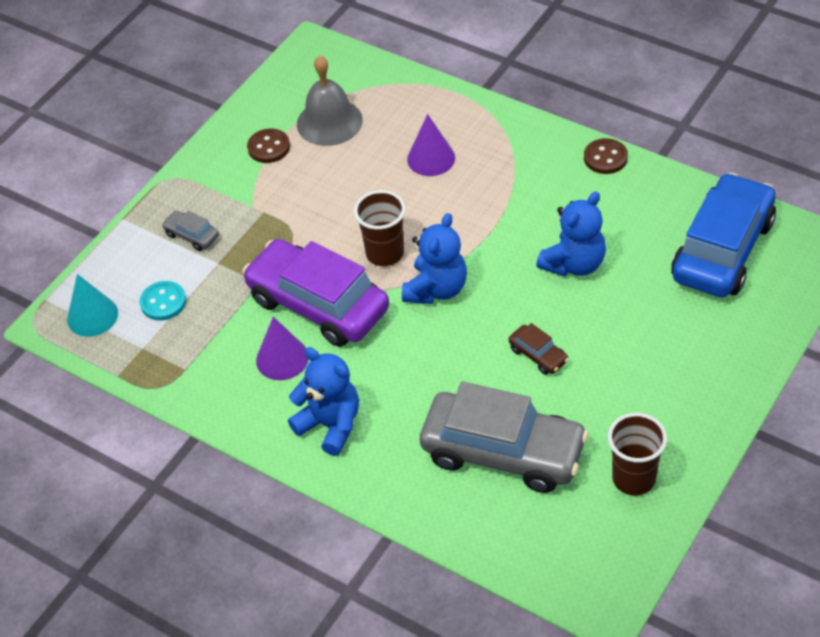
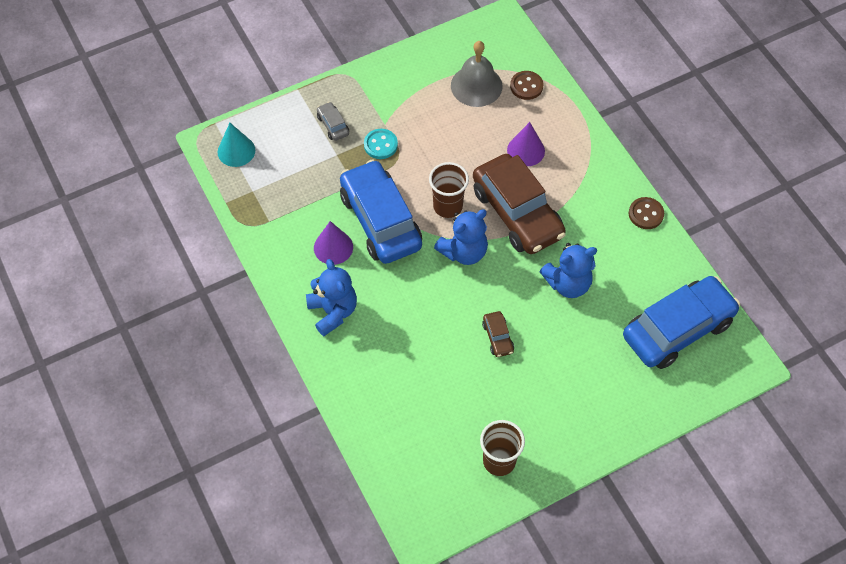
camera: 25 degrees right, 10 degrees up
(163, 302) = (285, 165): turquoise button -> turquoise button (380, 145)
(269, 147) = (424, 84): brown button -> brown button (526, 86)
(318, 304) = (380, 220): purple car -> blue car
(467, 223) = (517, 213): none -> brown car
(503, 452) = (428, 393): grey car -> none

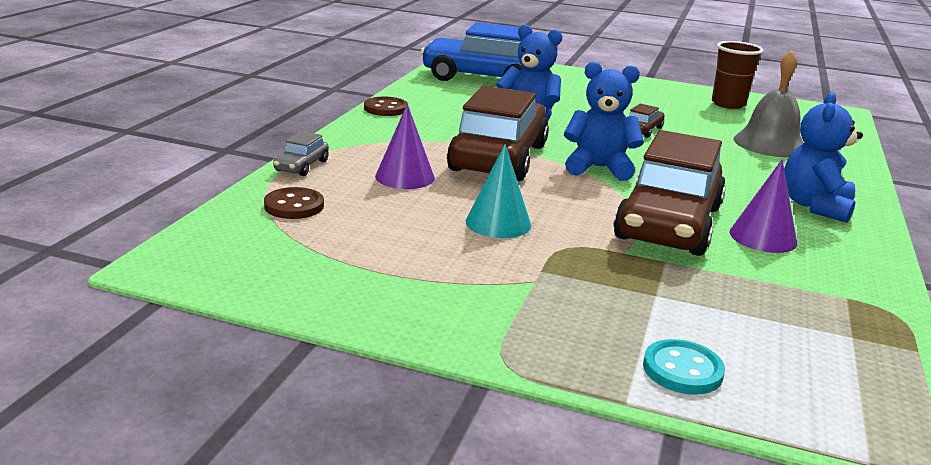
camera: 135 degrees left, 35 degrees down
(236, 151) = (847, 397): turquoise cone -> turquoise cone (498, 223)
(333, 125) = (619, 324): grey car -> grey car (302, 166)
(380, 145) = (573, 268): turquoise button -> turquoise button (682, 370)
(380, 220) = (668, 223): blue car -> brown car
(448, 206) = (566, 193): brown cup -> none
(476, 85) = (346, 239): grey bell -> grey bell (769, 144)

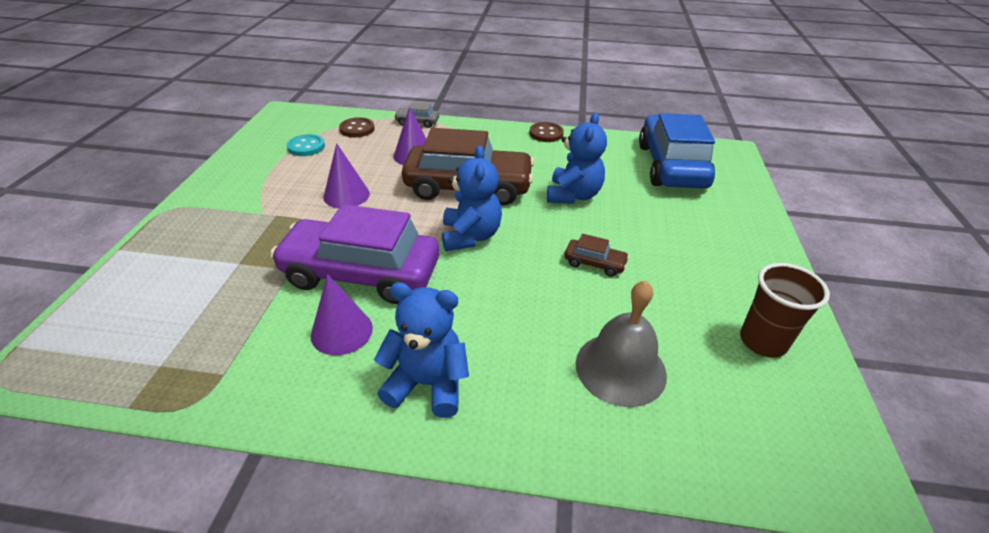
camera: 80 degrees right, 15 degrees up
(498, 223) = (346, 195): turquoise cone -> purple cone
(668, 223) = (361, 274): brown car -> purple car
(682, 370) = (143, 272): turquoise button -> turquoise button (306, 147)

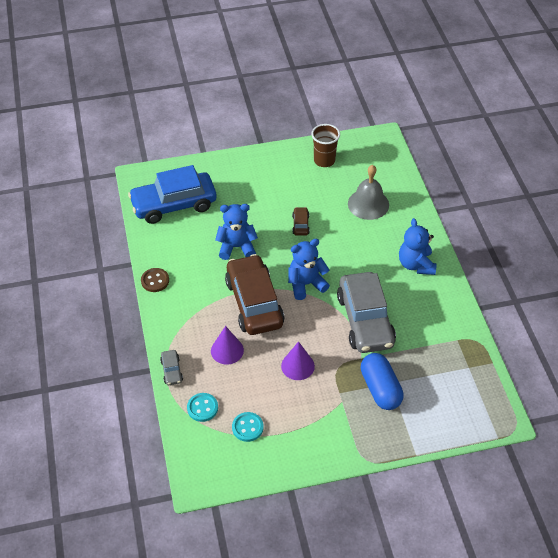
camera: 110 degrees left, 10 degrees up
(241, 251) = (380, 389): none -> blue capsule
(341, 331) = (407, 309): purple cone -> none
(357, 129) = (202, 408): brown button -> turquoise button
(361, 274) = (365, 320): purple car -> grey car

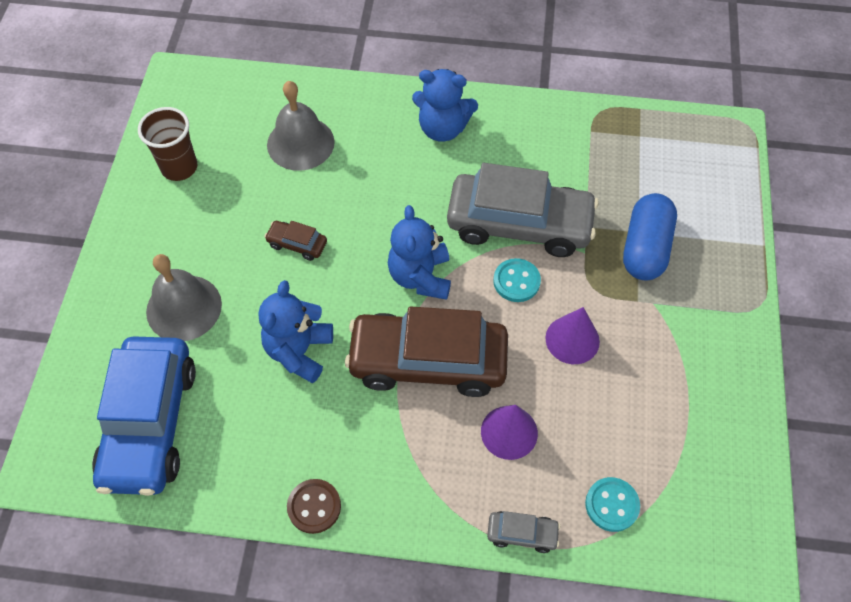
camera: 70 degrees left, 10 degrees up
(241, 194) = (184, 307): none -> grey bell
(247, 427) = (666, 447): turquoise button -> turquoise button (516, 281)
(380, 389) = (645, 248): blue capsule -> blue capsule turned 75 degrees counterclockwise

